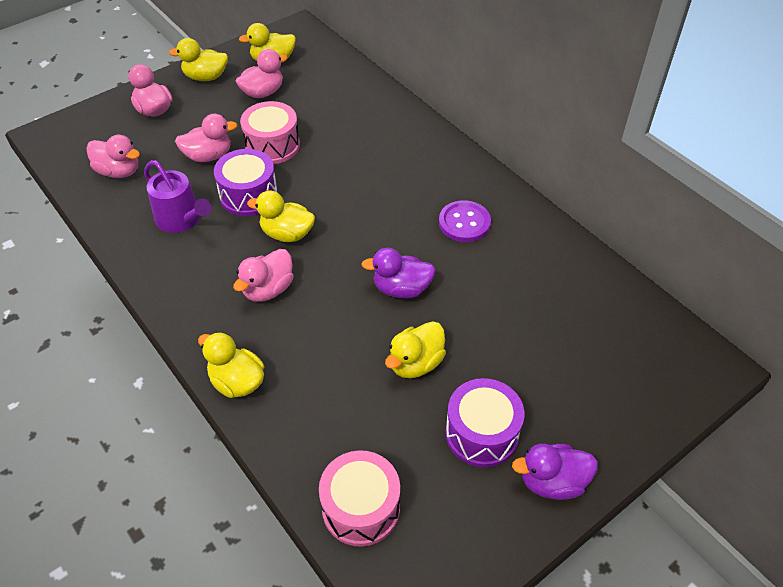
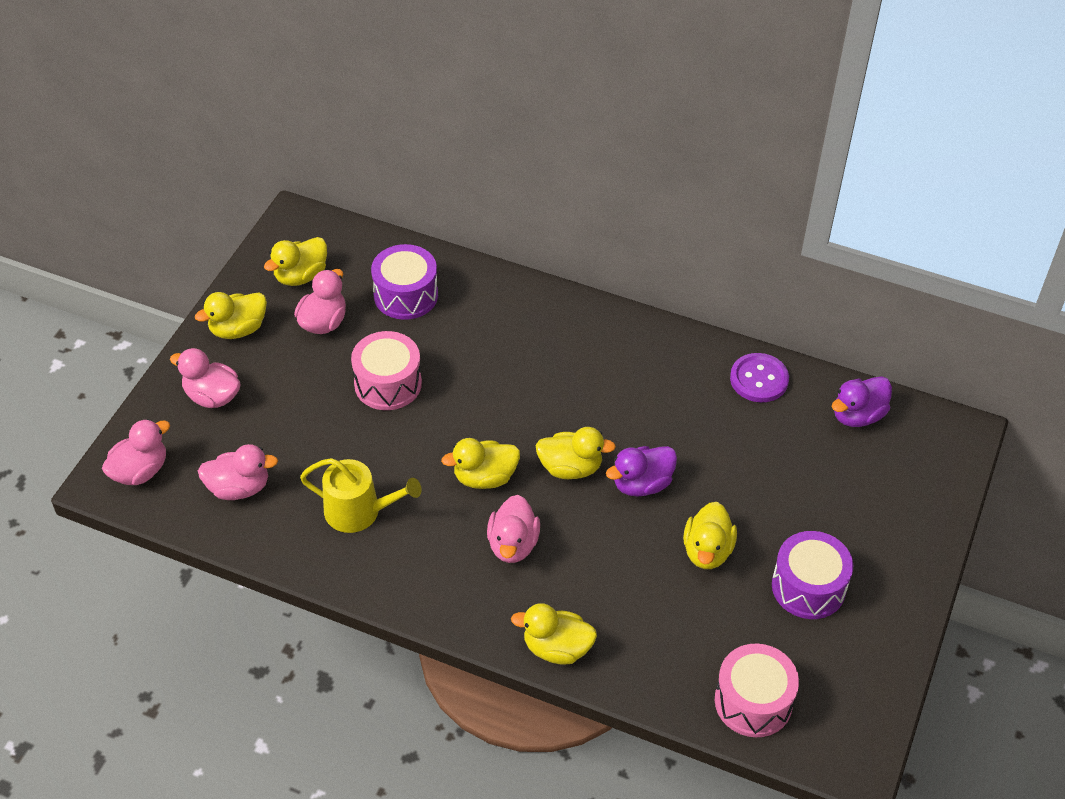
camera: 30 degrees left, 0 degrees up
(181, 219) = (359, 511): purple watering can -> yellow watering can
(208, 156) = (326, 426): pink duck -> pink duck (140, 471)
(248, 195) = (409, 452): purple drum -> purple drum (406, 295)
(355, 254) = (570, 468): none -> yellow duck
(464, 223) = (652, 387): purple button -> purple button (759, 379)
(552, 482) = (892, 599): purple duck -> purple duck (857, 415)

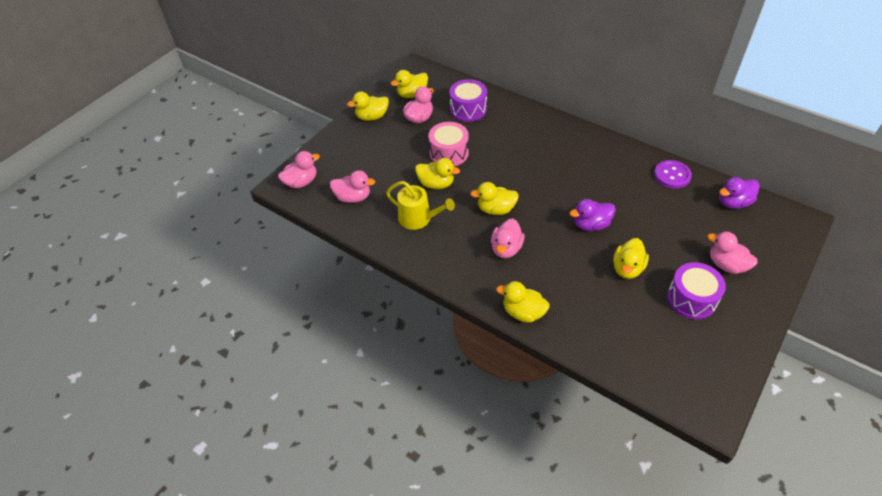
camera: 15 degrees right, 0 degrees up
(212, 396) = (350, 148): pink duck -> pink duck (726, 265)
(570, 468) = (548, 210): yellow duck -> yellow duck (436, 184)
(753, 701) = (646, 364): pink drum -> none

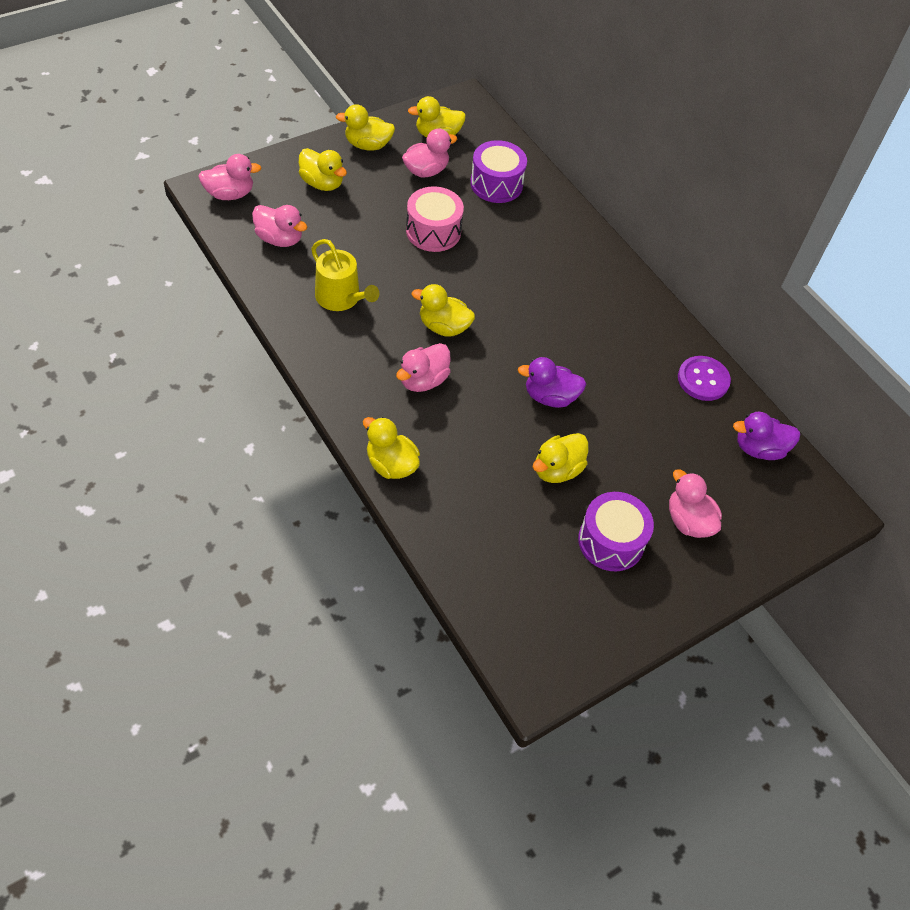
camera: 15 degrees right, 5 degrees up
(436, 184) = (391, 264): yellow duck -> yellow duck (322, 183)

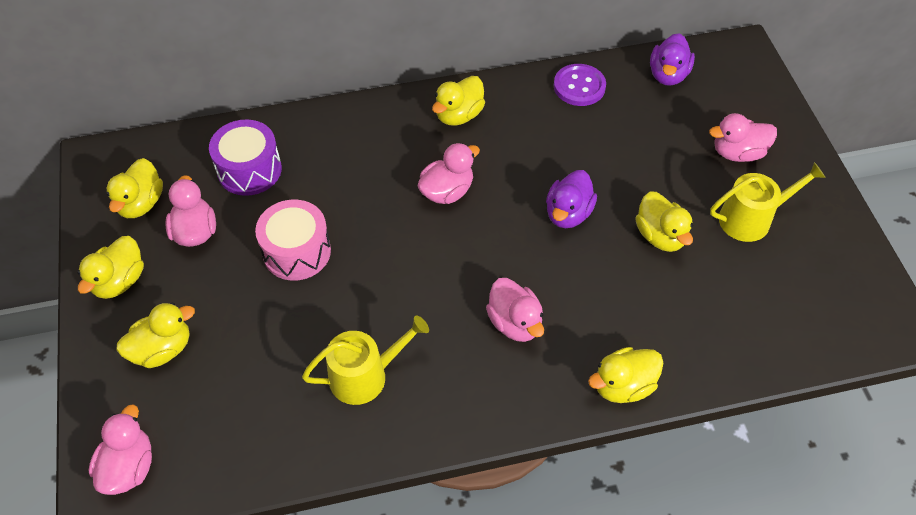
camera: 65 degrees left, 0 degrees up
(279, 239) = (239, 423): pink duck -> pink duck (447, 191)
(443, 327) = (444, 282): yellow duck -> yellow duck (459, 115)
(611, 541) = (751, 219): purple drum -> yellow watering can

